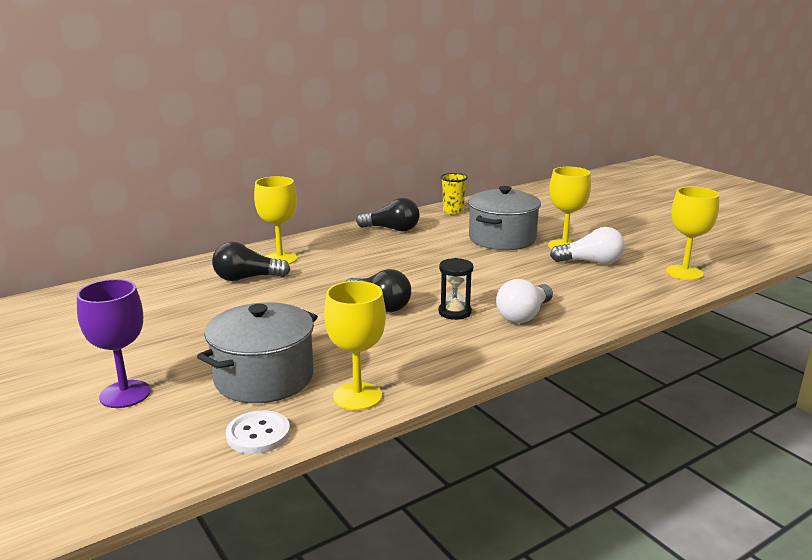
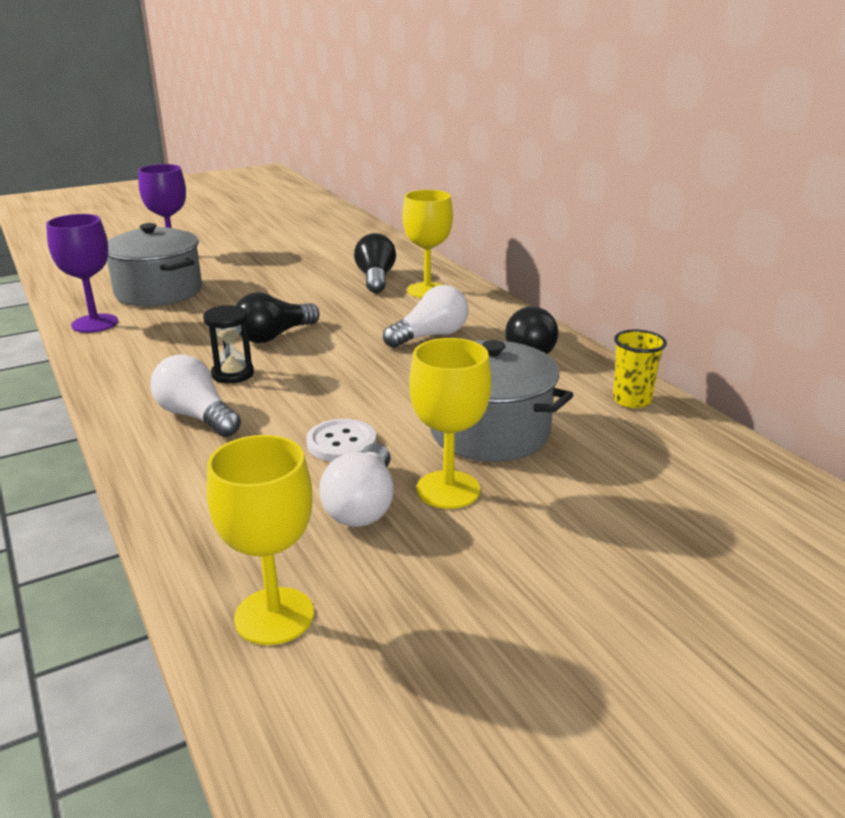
camera: 95 degrees right, 5 degrees up
(258, 434) = (76, 293): white button -> white button (341, 443)
(357, 396) = (95, 323): yellow goblet -> purple goblet
(373, 255) = (430, 336): none -> white light bulb

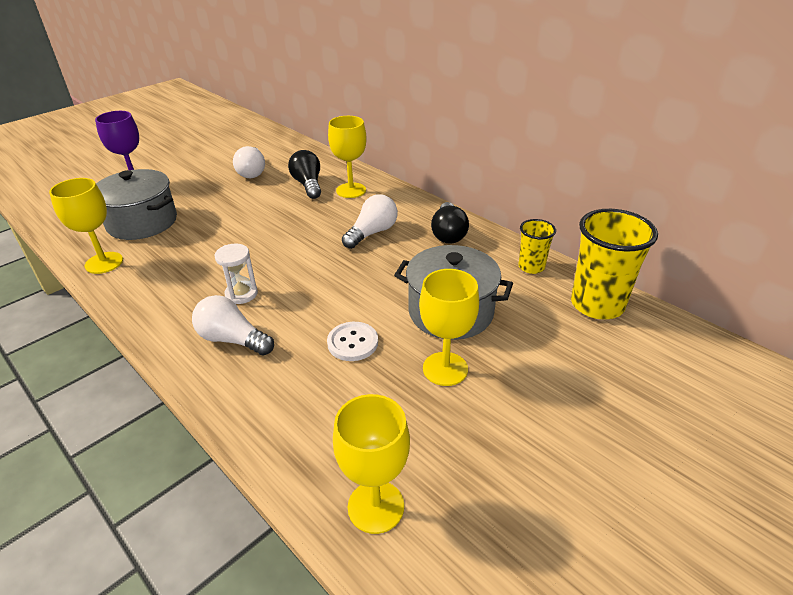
camera: 15 degrees left, 10 degrees up
(95, 323) = (104, 263): purple goblet -> yellow goblet
(232, 374) = (241, 294): black hourglass -> white hourglass
(274, 336) = (256, 252): black light bulb -> none
(363, 505) = (393, 395): white light bulb -> white light bulb (252, 172)
(708, 455) = (597, 305): none -> yellow cup

